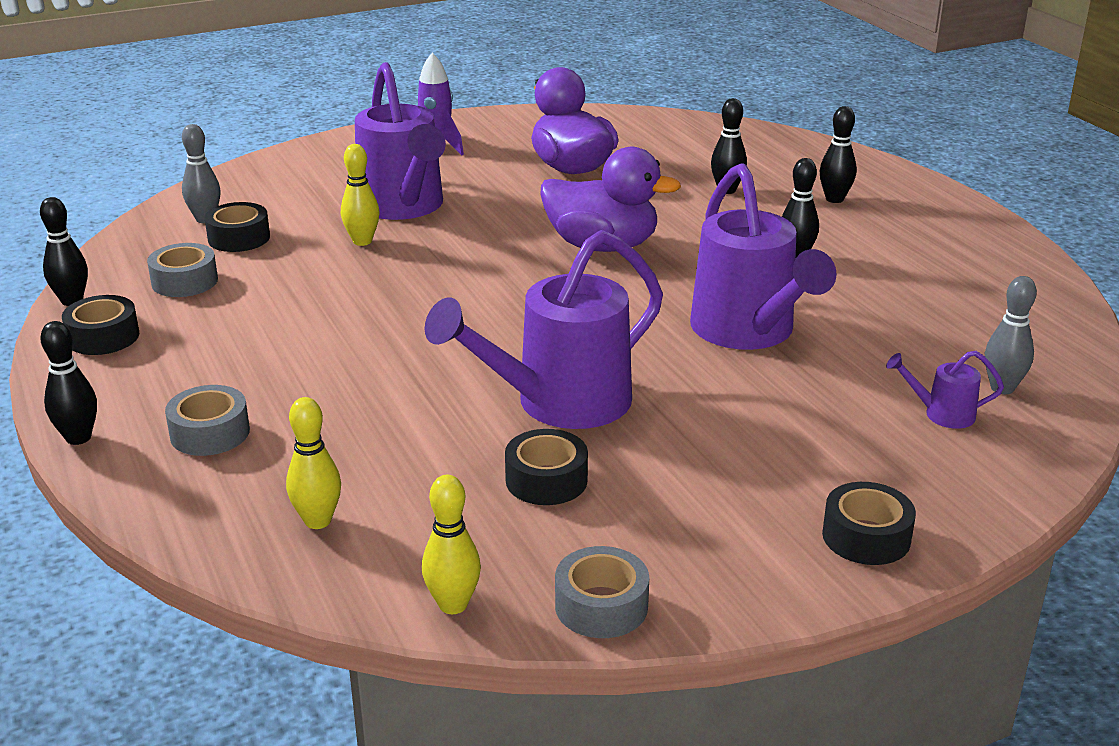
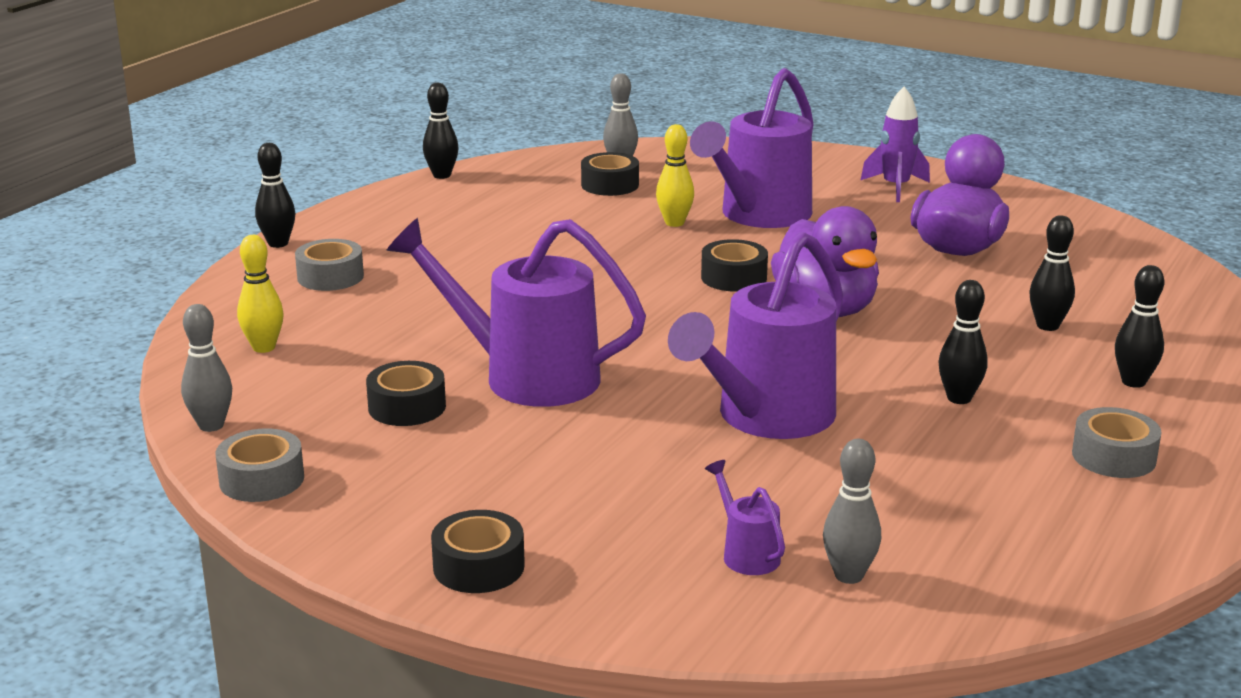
camera: 55 degrees right, 5 degrees down
(103, 337) = (408, 202): black tape -> black tape (733, 277)
(184, 281) = (518, 194): grey tape -> grey tape (1113, 457)
(453, 605) = (211, 425): yellow bowling pin -> grey bowling pin

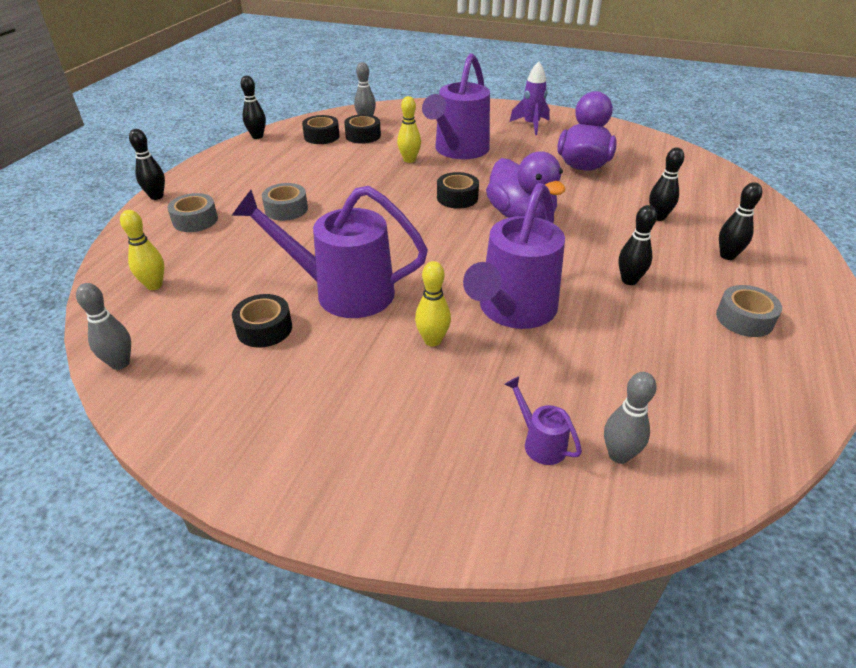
camera: 10 degrees left, 15 degrees up
(261, 479) = (163, 414): grey tape -> grey tape (286, 209)
(478, 566) = (345, 485): black tape -> black tape (321, 136)
(637, 439) = (432, 340): none -> yellow bowling pin

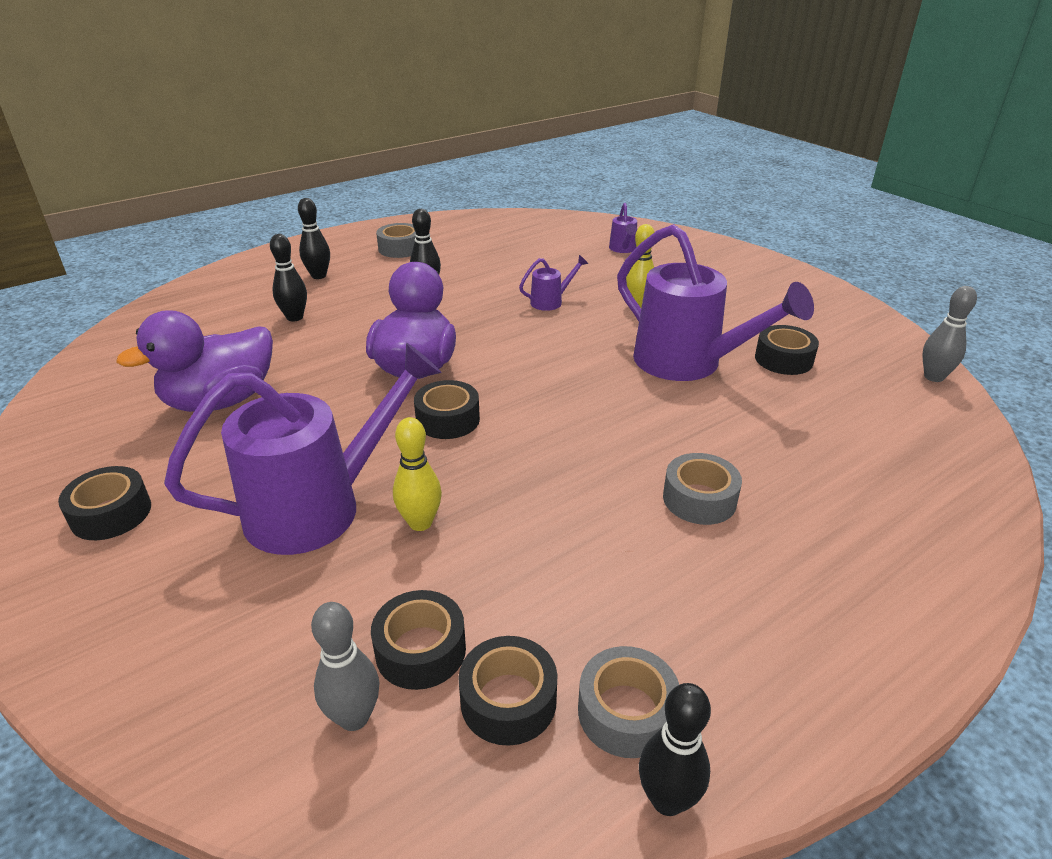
camera: 145 degrees left, 5 degrees down
(154, 285) = (912, 445): yellow bowling pin -> none
(156, 196) = (944, 639): black bowling pin -> none
(195, 220) = (858, 538): grey tape -> grey tape (626, 712)
(513, 311) = (551, 302): purple watering can -> purple watering can, size x0.42
(531, 125) = (111, 513): purple rocket -> black tape
(619, 455) = (586, 235): grey bowling pin -> none

